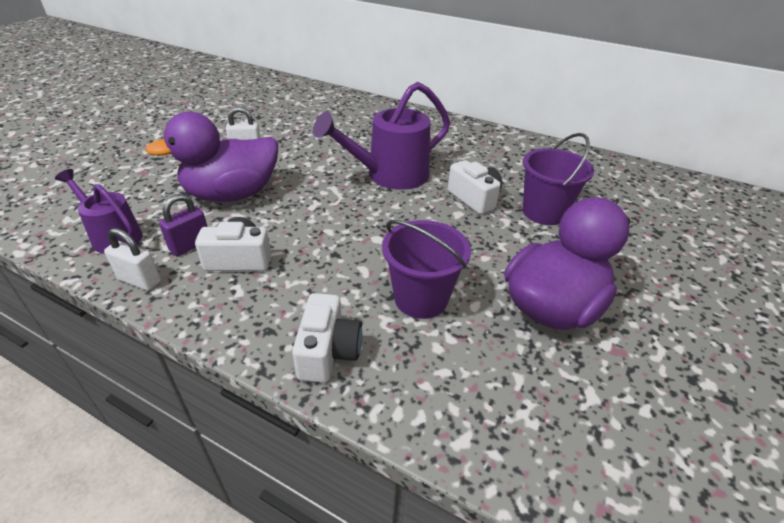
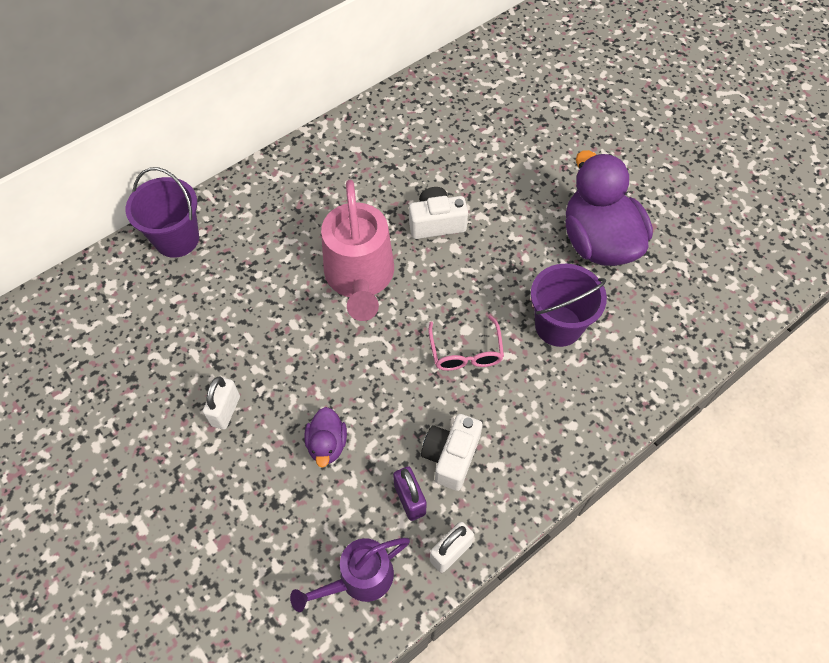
camera: 65 degrees left, 20 degrees up
(232, 194) = (327, 444): purple duck -> purple duck, size x0.47
(328, 352) = (594, 411): white camera -> none
(352, 244) = (465, 352): none -> pink glasses
(389, 175) = (360, 278): purple watering can -> pink watering can
(544, 212) = (481, 181): purple bucket -> purple bucket (177, 239)

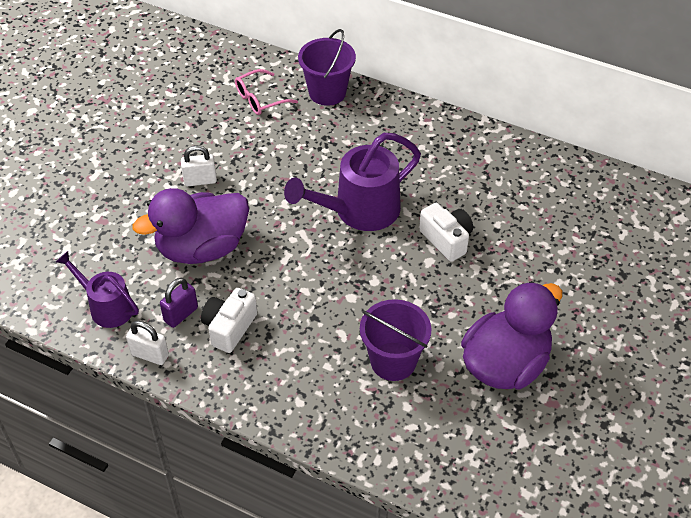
camera: 65 degrees right, 10 degrees down
(327, 444) = (202, 248): purple duck -> purple duck, size x2.14
(360, 278) = (359, 211): pink watering can -> purple watering can
(451, 456) = (229, 327): white camera -> white camera turned 60 degrees counterclockwise
(465, 352) = (329, 305): pink glasses -> pink glasses (260, 99)

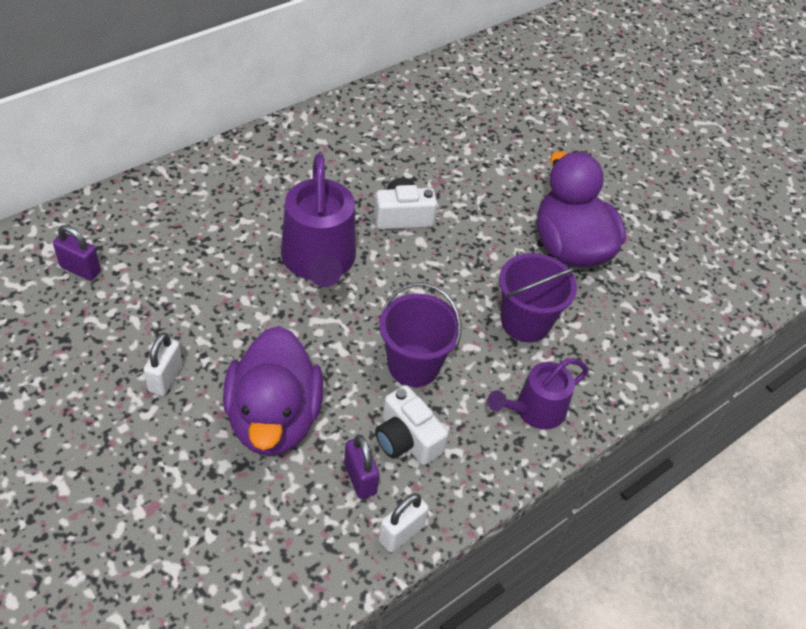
camera: 70 degrees left, 0 degrees up
(106, 307) = (300, 554): purple watering can -> purple watering can (534, 411)
(260, 99) = (80, 269): pink glasses -> purple padlock
(327, 92) = (125, 209): purple bucket -> purple bucket (413, 365)

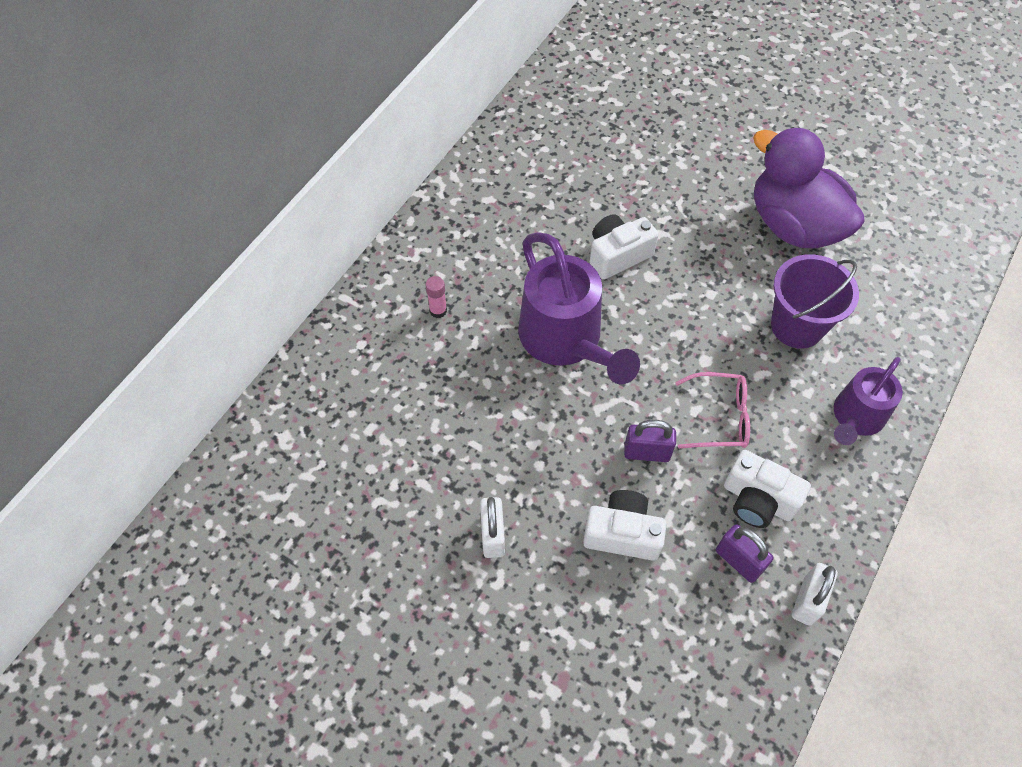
camera: 15 degrees left, 10 degrees up
(80, 269) = (333, 449): purple padlock -> purple padlock (647, 452)
(228, 203) = (438, 311): none -> pink glue stick
(274, 419) = (622, 533): purple duck -> white camera
(413, 365) = (720, 417): purple bucket -> pink glasses

